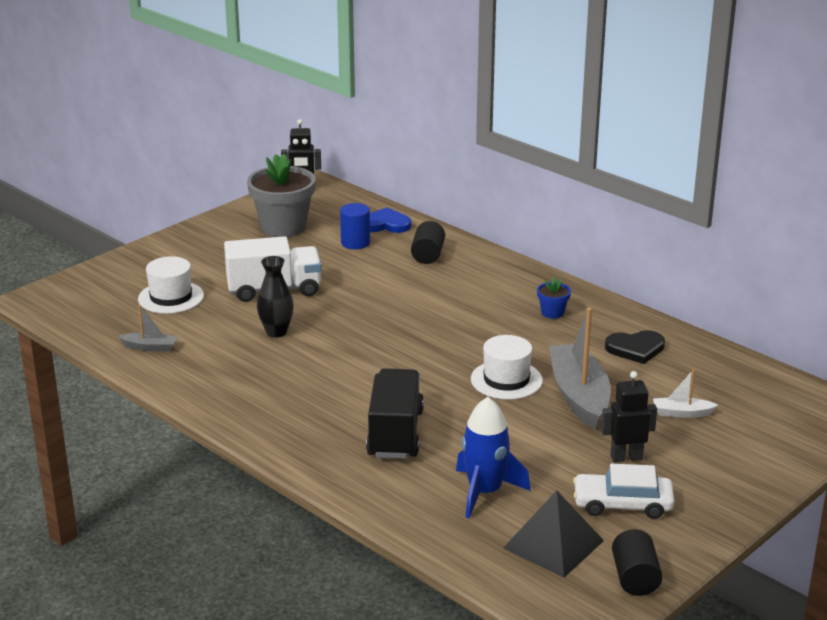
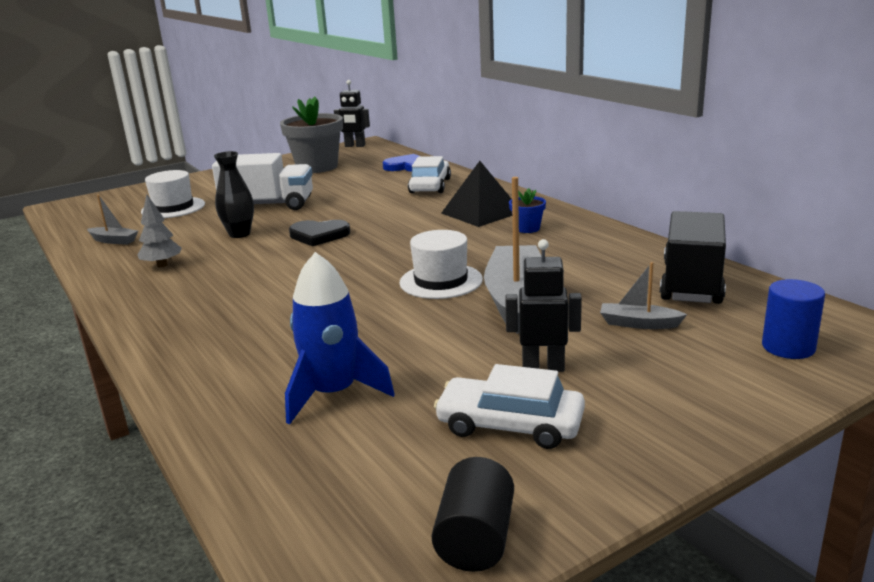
camera: 15 degrees right, 5 degrees down
(232, 376) = (162, 265): none -> grey tree
(355, 243) = (370, 177): blue cylinder -> blue cylinder (788, 347)
(395, 433) = (278, 324): black truck -> black truck (692, 283)
(428, 255) = (430, 186): black cylinder -> white car
(553, 544) = (380, 470): black pyramid -> black pyramid (481, 212)
(635, 349) = (606, 260): black heart -> black heart (319, 235)
(681, 413) = (638, 324): white boat -> grey boat

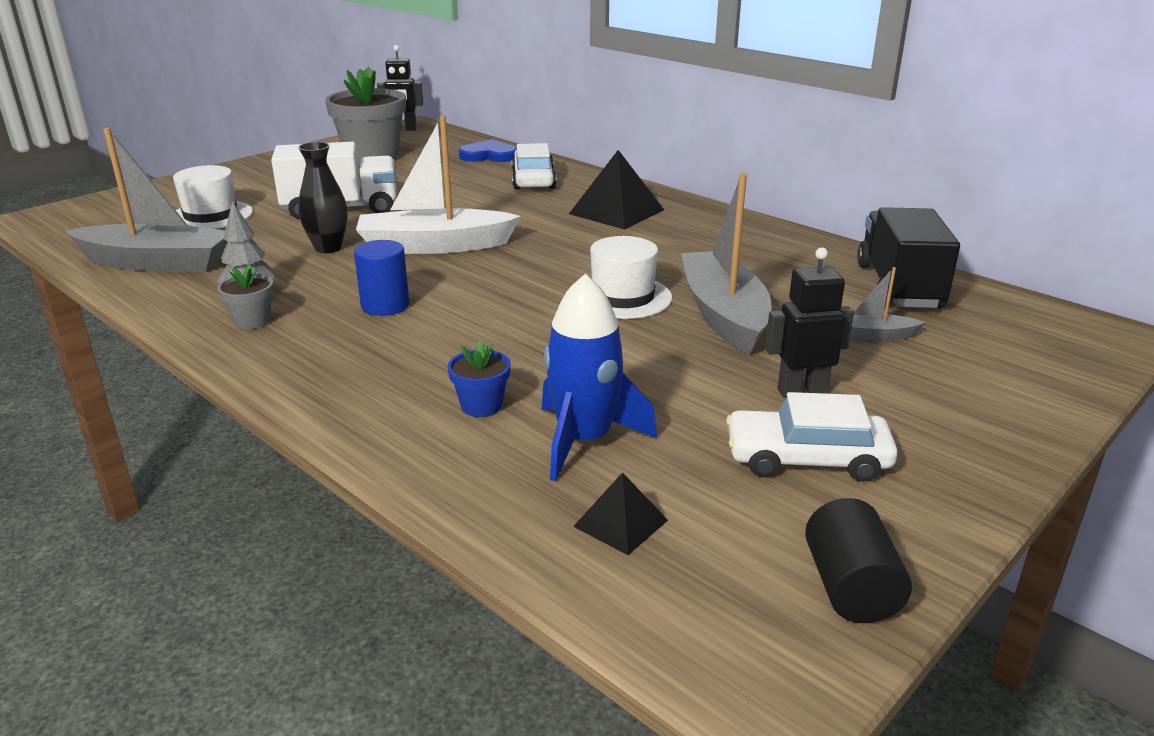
camera: 15 degrees left, 5 degrees up
(114, 241) = (156, 263): grey boat -> grey boat, size x2.13
(150, 286) = (252, 321): none -> grey flower pot
(318, 463) = (621, 523): none -> black pyramid
(319, 235) = (434, 246): black heart -> white boat
(527, 228) = (682, 230): blue flower pot -> blue flower pot (481, 406)
(788, 347) = (1034, 351): blue cylinder -> blue cylinder (385, 306)

